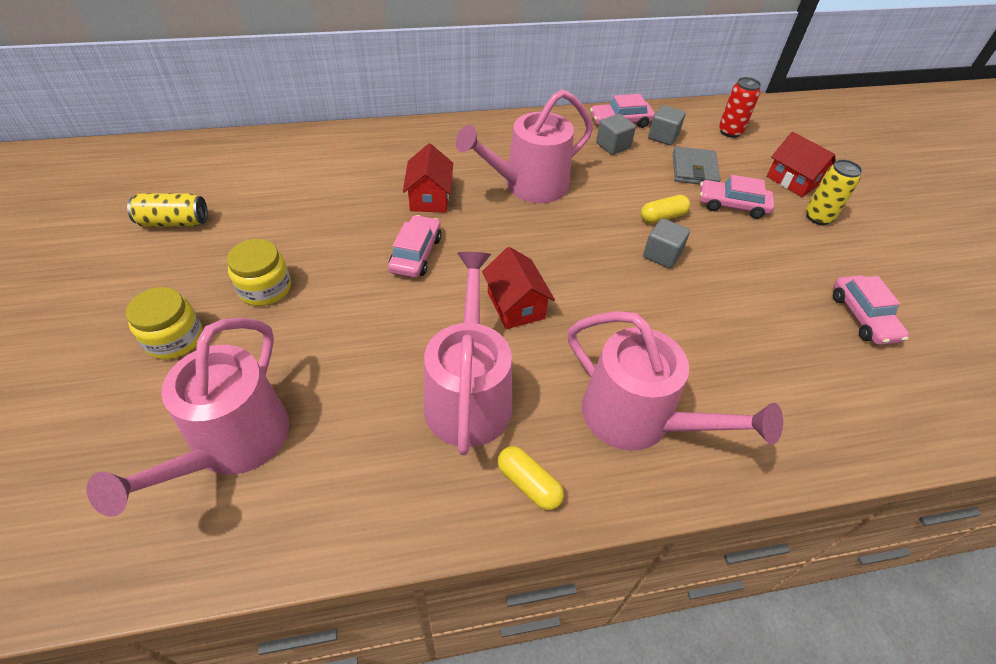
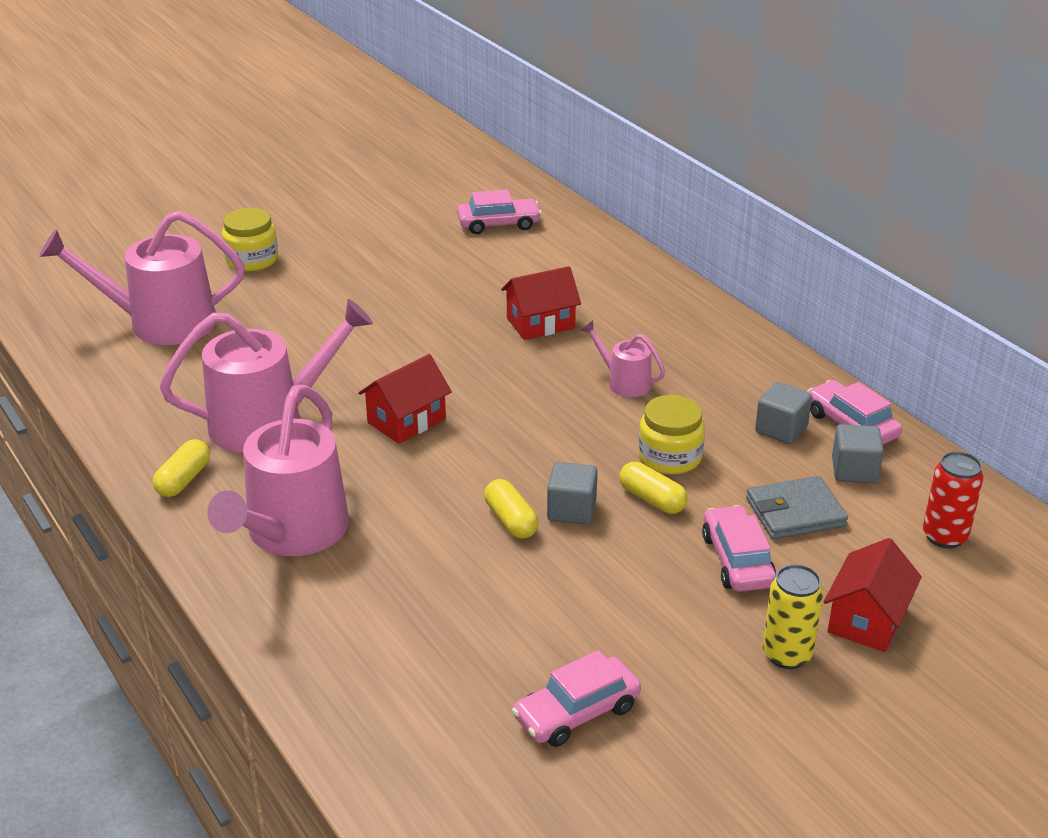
camera: 70 degrees right, 15 degrees down
(174, 222) = (388, 206): yellow can -> none
(265, 288) = (335, 278): yellow jar -> yellow jar (670, 457)
(416, 254) = (441, 341): pink car -> pink car (498, 224)
(529, 185) = (624, 382): pink watering can -> pink watering can, size x0.48
(663, 287) = (511, 520): none -> yellow capsule

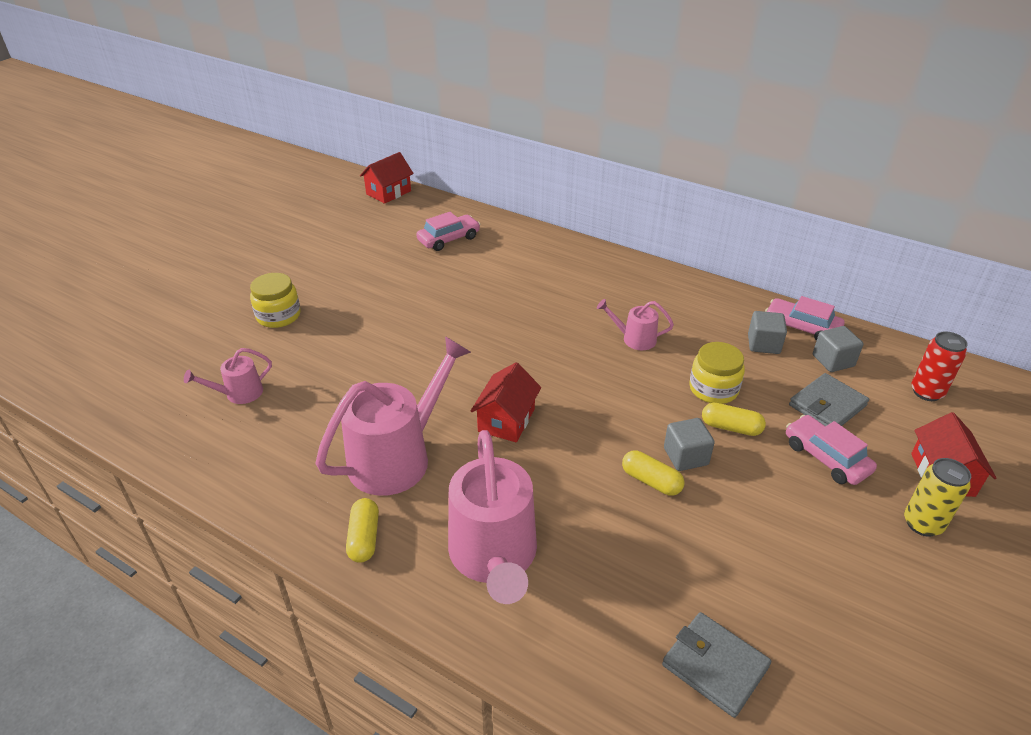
camera: 25 degrees left, 5 degrees up
(161, 323) = (239, 393): pink watering can -> pink watering can, size x0.48
(426, 689) = (715, 666): none -> grey wallet
(540, 323) = (540, 309): red house -> red house (388, 192)
(577, 712) = (837, 638): pink car -> none

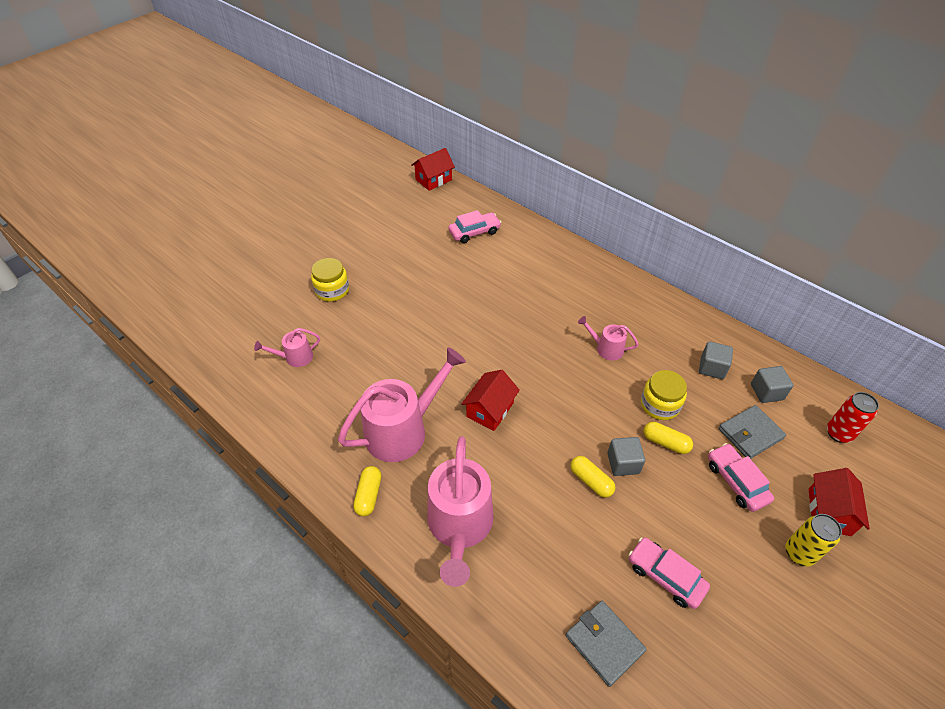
camera: 10 degrees right, 10 degrees up
(801, 327) = (748, 356): pink car -> pink car (665, 576)

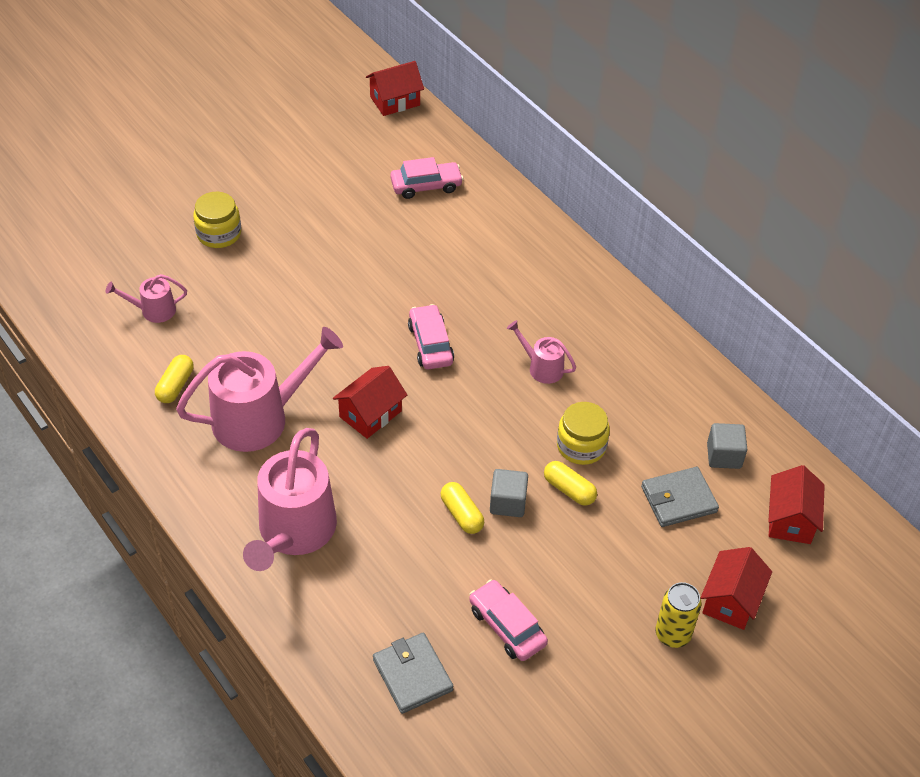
camera: 10 degrees right, 0 degrees up
(368, 495) = (200, 481): yellow capsule -> yellow capsule (175, 386)
(712, 368) = (667, 415): grey cube -> none
(736, 481) = (635, 548): pink car -> pink car (430, 344)
(839, 433) = (790, 519): red can -> red house

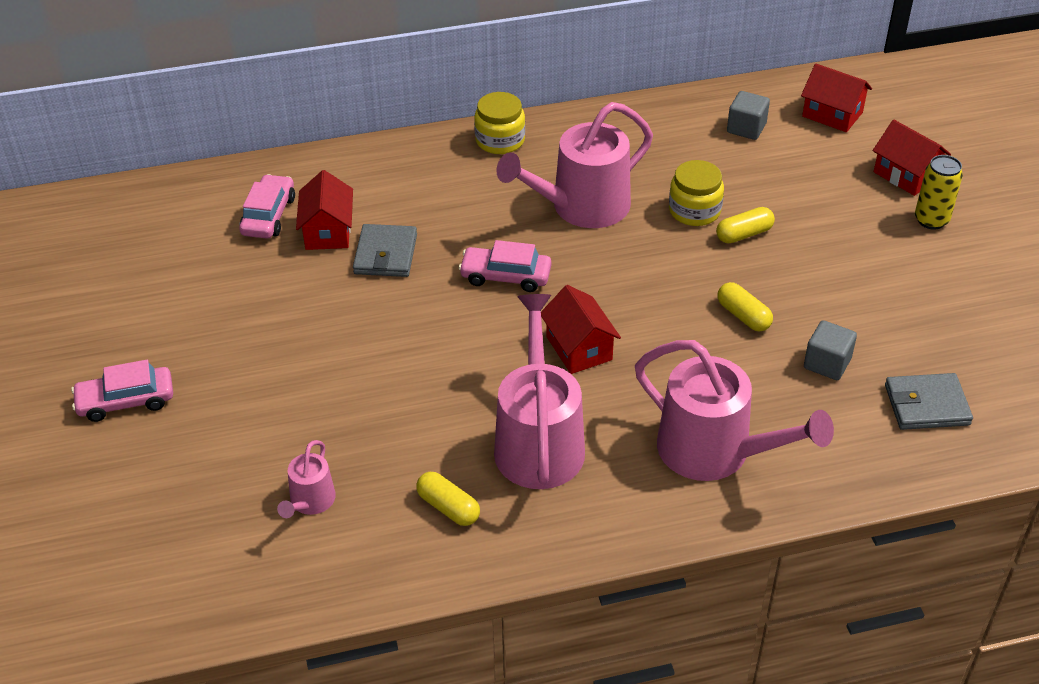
camera: 65 degrees left, 5 degrees down
(219, 234) = (219, 409): yellow jar -> yellow jar (500, 140)
(395, 101) = (111, 202): red house -> red house (328, 231)
(462, 514) = (743, 316): yellow capsule -> yellow capsule turned 60 degrees clockwise
(507, 626) = (889, 322): pink car -> pink car (126, 401)
(508, 503) = (742, 279): grey cube -> grey cube (827, 363)
(542, 367) = (582, 207): pink watering can -> pink watering can, size x2.06
(678, 499) = (784, 170): grey wallet -> grey wallet (385, 254)

